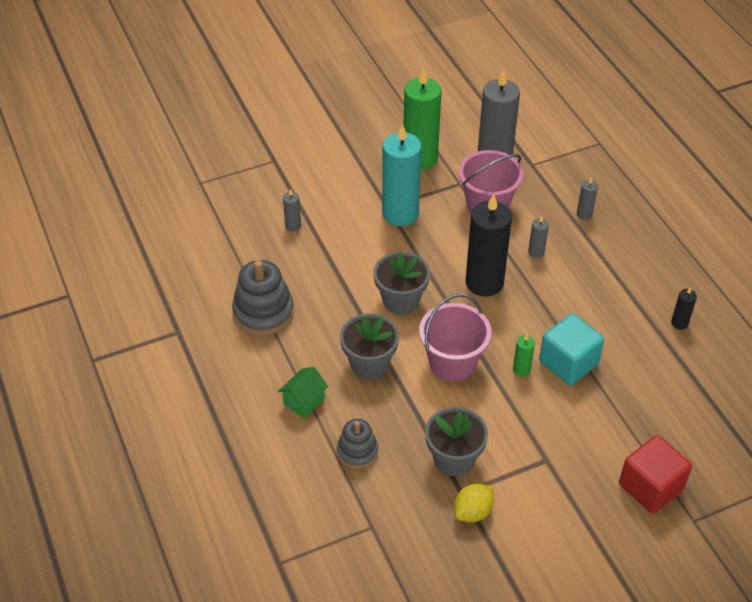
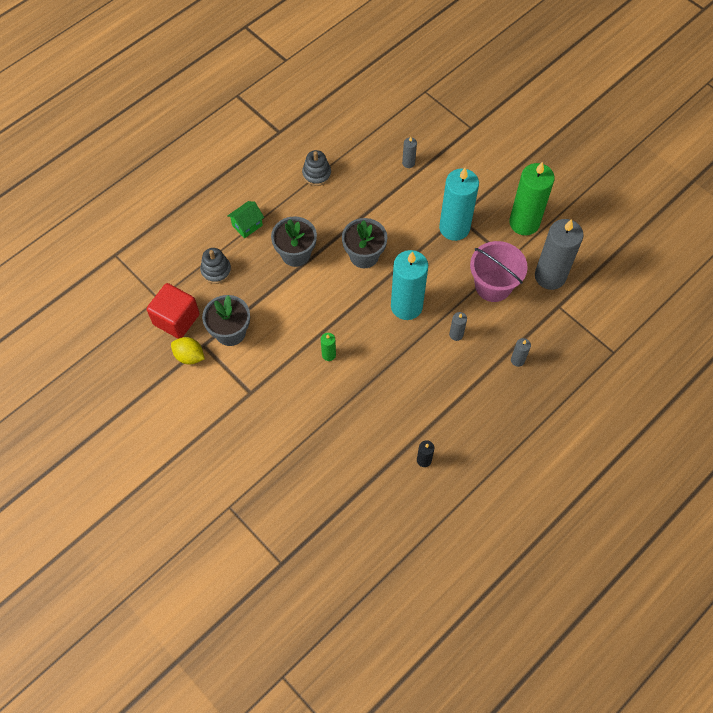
camera: 70 degrees right, 15 degrees up
(263, 312) = (316, 174): grey stacking toy -> grey stacking toy, size x0.62
(304, 401) = (247, 225): green house -> green house turned 60 degrees counterclockwise
(452, 362) = (317, 306): pink bucket -> none
(484, 282) = (406, 306): black candle -> turquoise candle
(568, 363) = (348, 386): turquoise cube -> none
(650, 487) = (249, 470): red cube -> red cube (176, 319)

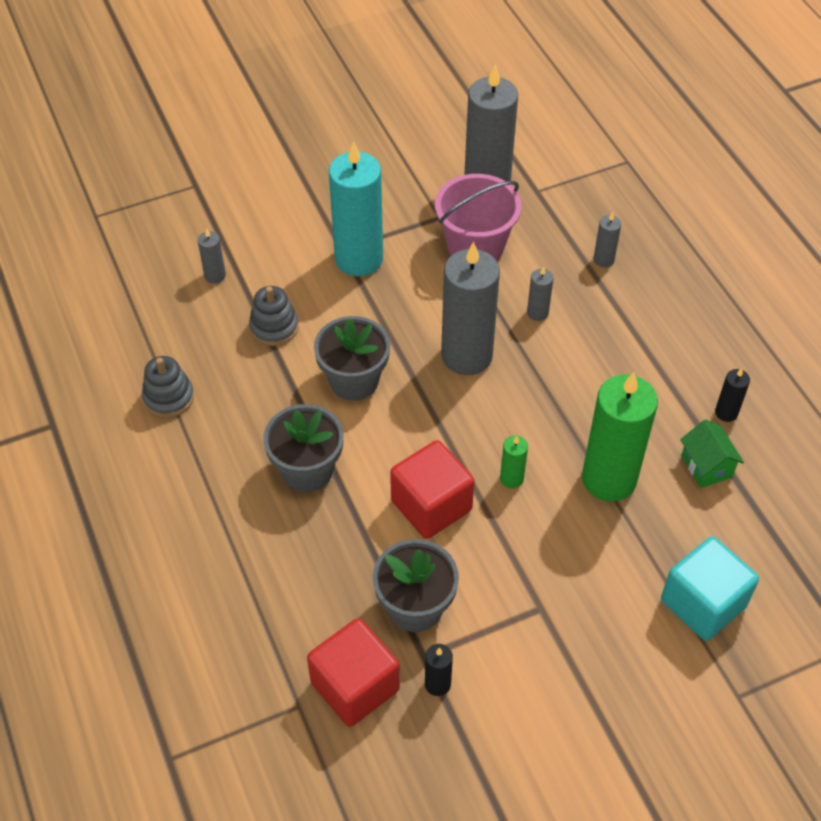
camera: 70 degrees left, 10 degrees down
(189, 356) = (437, 684): yellow lemon -> black candle
(216, 271) = (284, 596): grey stacking toy -> grey stacking toy (274, 327)
(247, 225) = (216, 524): green house -> green house (706, 466)
(282, 475) = (703, 603): none -> turquoise cube
(295, 320) = (431, 505): none -> red cube
(406, 306) = (466, 355): turquoise candle -> grey candle
(524, 223) = (389, 182): green candle -> green candle (609, 479)

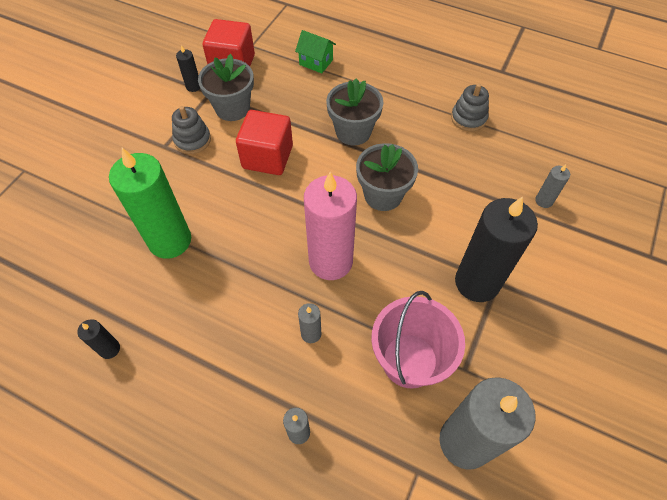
camera: 140 degrees right, 5 degrees up
(274, 327) = (467, 194): grey stacking toy -> grey stacking toy (192, 140)
(359, 259) = (477, 282): turquoise candle -> black candle
(466, 355) = (330, 261): grey candle -> pink candle
(511, 478) = (233, 201): green candle -> none
(703, 603) = (66, 204): turquoise cube -> none
(706, 466) = (105, 294): green house -> green house (316, 62)

